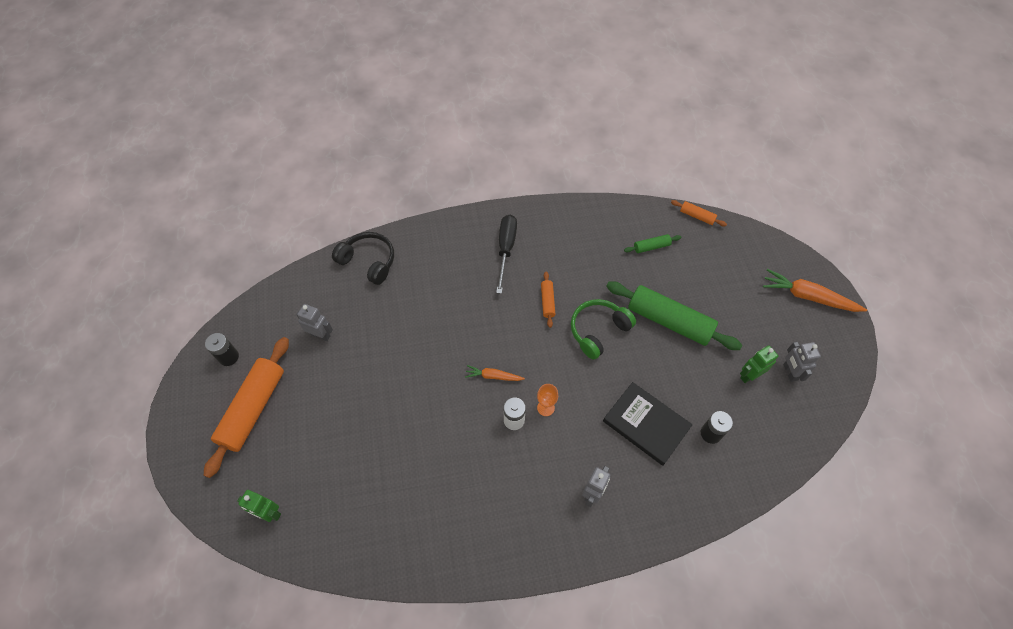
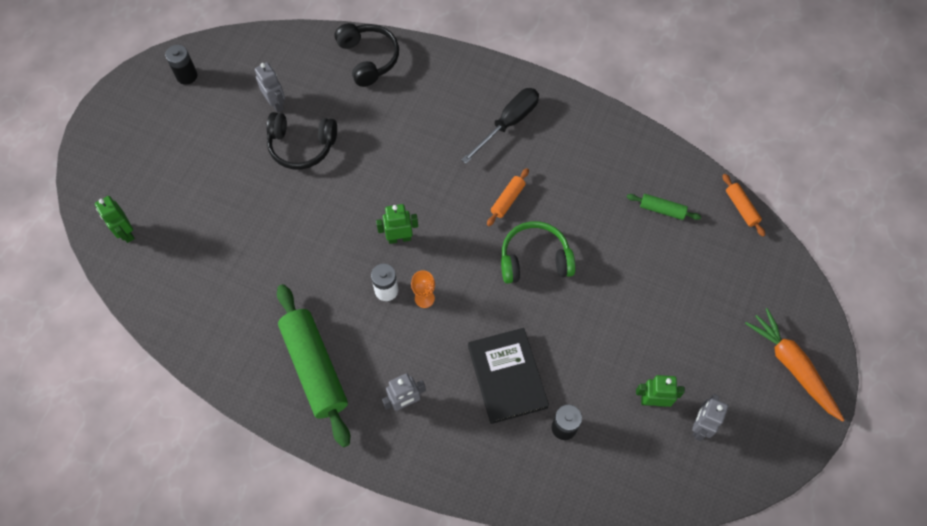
camera: 35 degrees right, 5 degrees up
(253, 409) = (175, 135): orange rolling pin -> none
(366, 355) = (301, 146): none -> black headphones
(493, 376) = (399, 238): orange carrot -> green robot
(669, 321) = (615, 295): green rolling pin -> green rolling pin (314, 368)

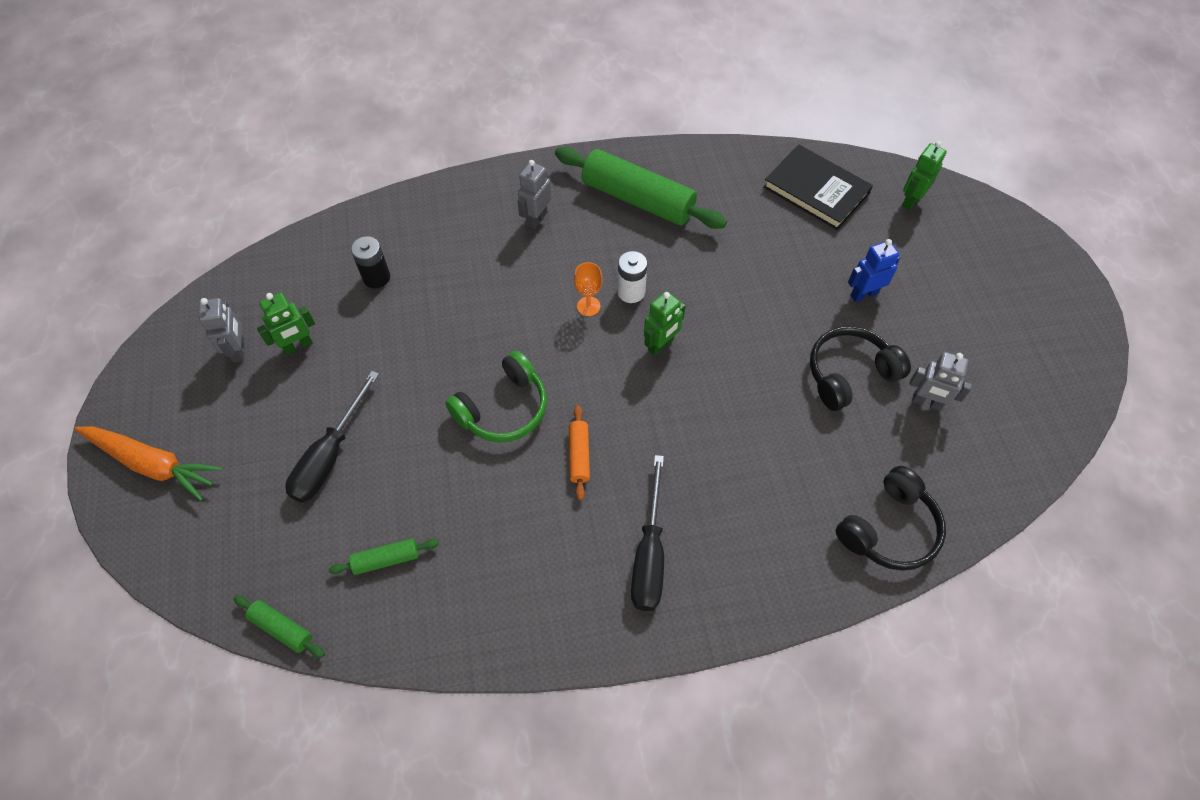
camera: 145 degrees right, 5 degrees down
(126, 233) = (911, 200): green robot -> green robot turned 75 degrees counterclockwise
(187, 76) = (1049, 371): black battery -> none
(236, 188) = (864, 294): none -> blue robot
(368, 58) = (889, 529): black headphones -> black headphones turned 75 degrees counterclockwise
(507, 376) = (458, 287): black book -> black book (816, 190)
(667, 297) = (330, 456): none -> black screwdriver
(741, 208) = (282, 628): orange rolling pin -> green rolling pin

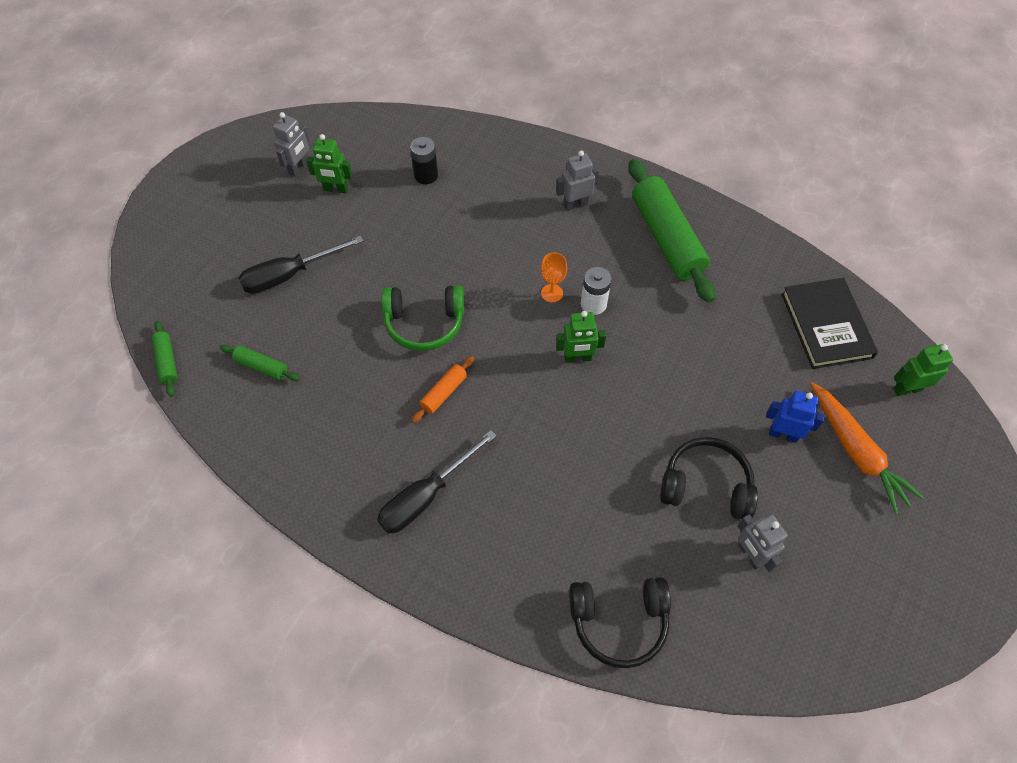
camera: 40 degrees right, 0 degrees up
(153, 464) = (189, 207): orange carrot -> orange carrot (856, 452)

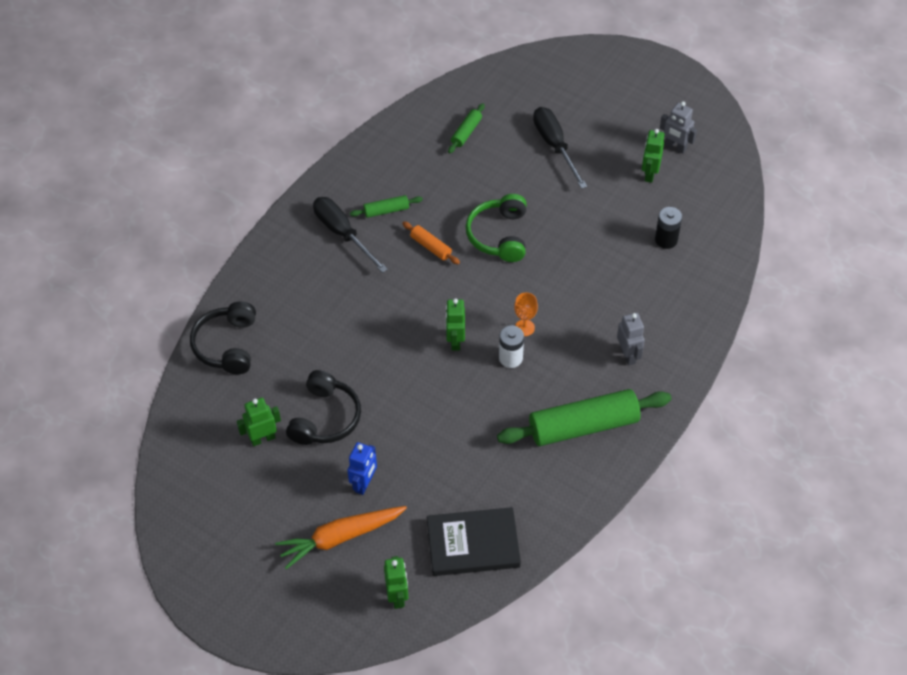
camera: 95 degrees right, 5 degrees down
(167, 362) = (476, 77): green rolling pin -> green rolling pin (386, 210)
(750, 555) = (262, 438): grey robot -> green robot

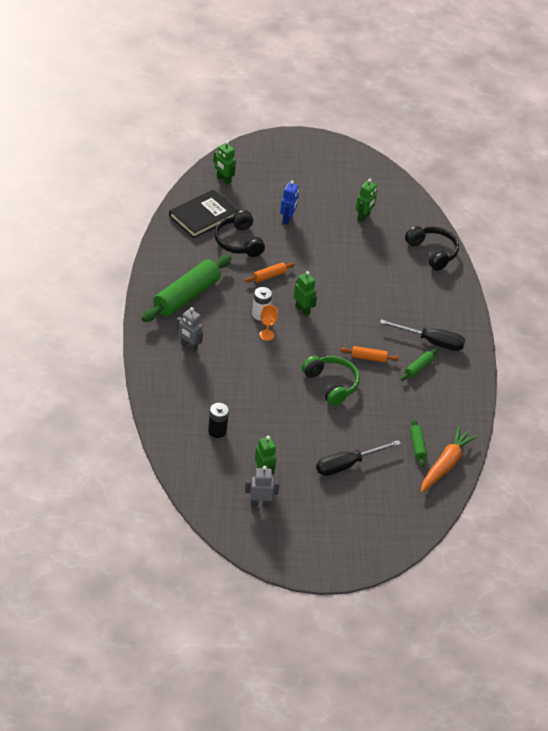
camera: 140 degrees right, 10 degrees down
(325, 418) = (339, 240): black headphones -> black headphones (238, 242)
(340, 537) = (277, 191): orange carrot -> orange carrot (445, 465)
(364, 484) = (287, 219): blue robot -> blue robot turned 150 degrees counterclockwise
(458, 406) = (269, 276): none -> orange rolling pin
(555, 145) = (347, 465): black screwdriver -> black screwdriver turned 120 degrees clockwise

